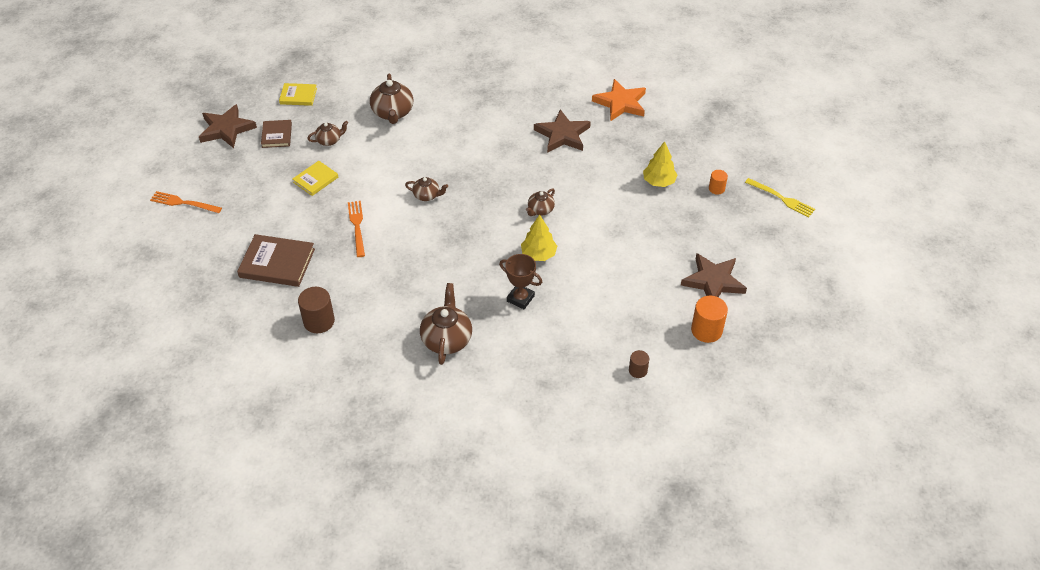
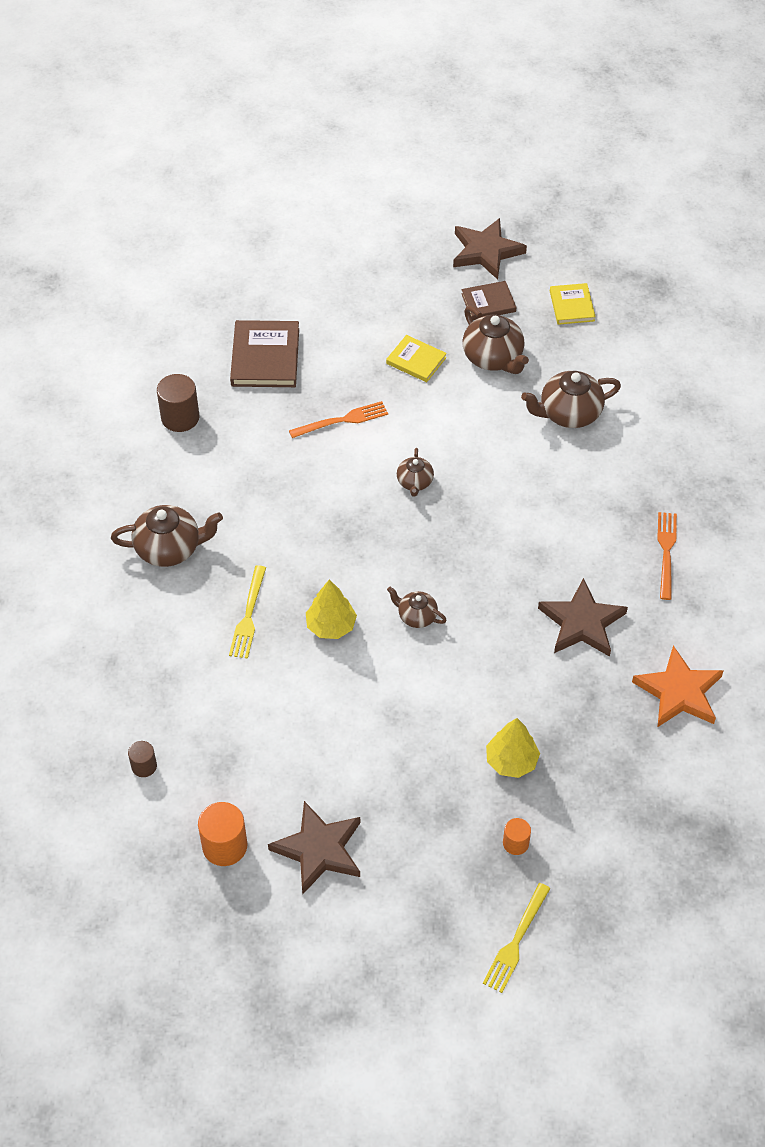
camera: 80 degrees right, 5 degrees up
(183, 203) = (346, 246): orange fork -> orange fork (666, 551)
(329, 140) = (493, 358): brown teapot -> brown teapot, size x1.74
(520, 298) = (248, 616): brown trophy -> yellow fork

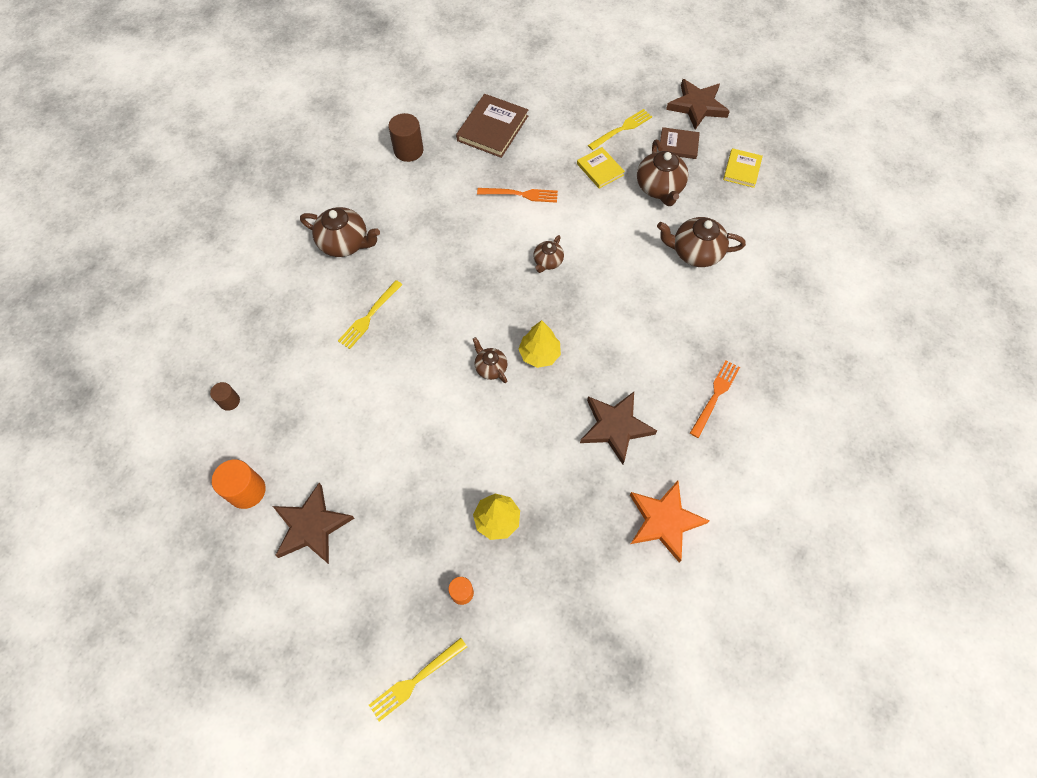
camera: 25 degrees right, 10 degrees up
(331, 626) = (423, 349): yellow tree -> yellow tree (539, 354)
(415, 306) = (622, 129): none -> yellow fork

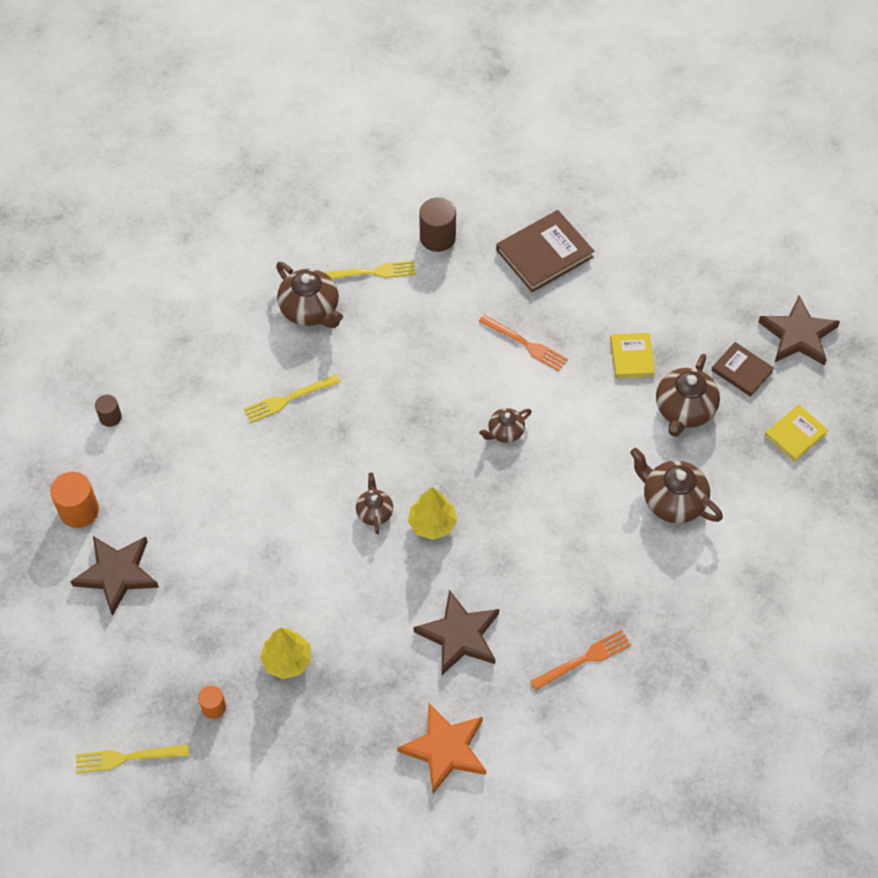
camera: 30 degrees right, 5 degrees down
(622, 129) = (690, 321): yellow fork -> yellow fork (372, 272)

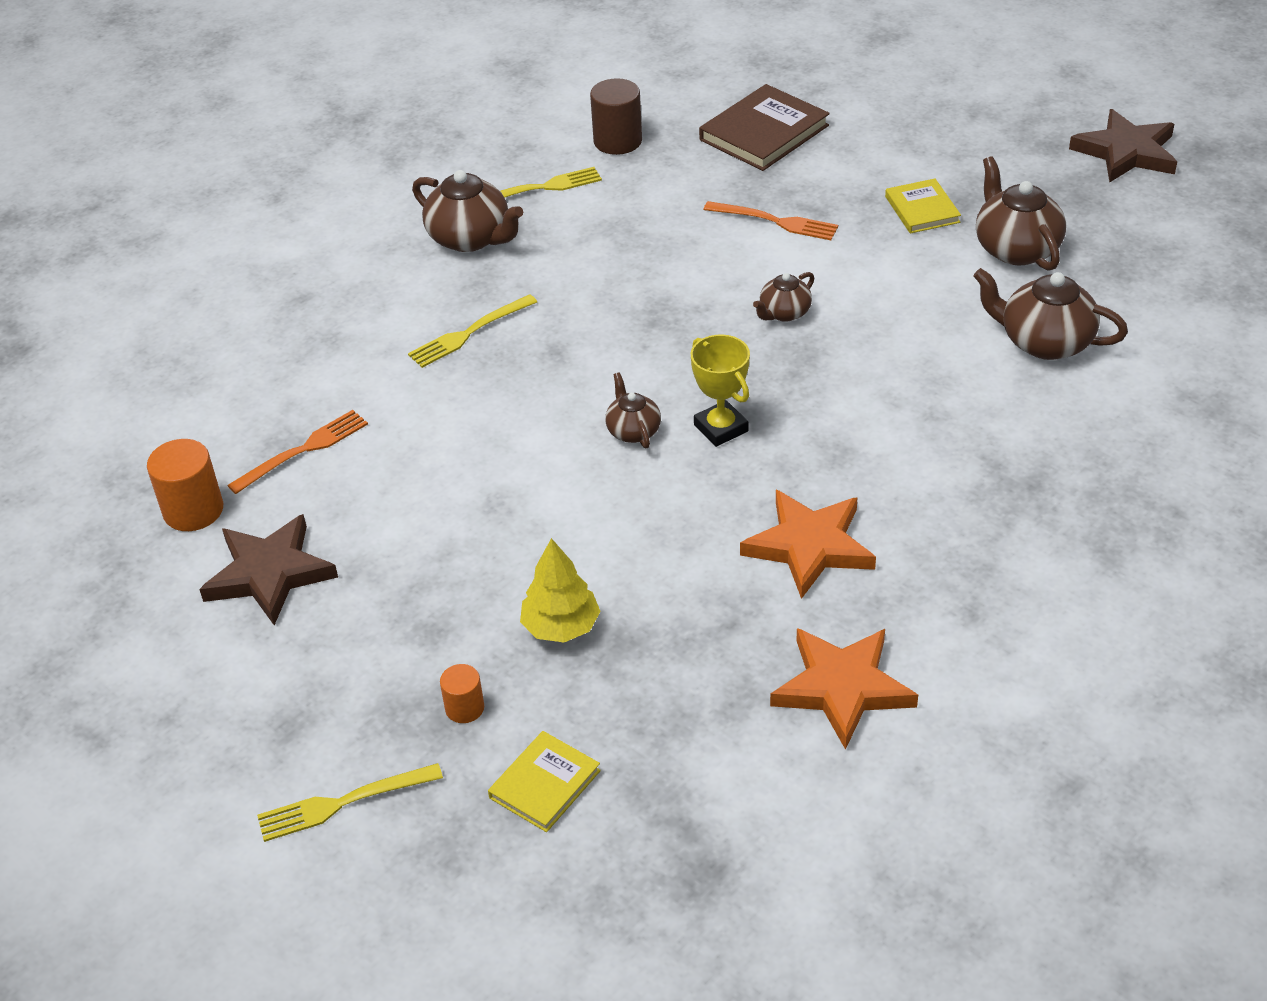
camera: 10 degrees left, 15 degrees down
(110, 417) = (216, 398): brown cylinder -> none
(432, 524) = (721, 428): yellow tree -> yellow trophy
(459, 635) = (809, 546): brown star -> orange star
(584, 659) = (1003, 538): orange fork -> orange fork (304, 450)
(684, 410) = (1015, 248): brown teapot -> brown teapot turned 150 degrees clockwise
(742, 371) = (1072, 198): brown book -> none
(795, 434) = (1173, 246): yellow book -> yellow book (545, 784)

